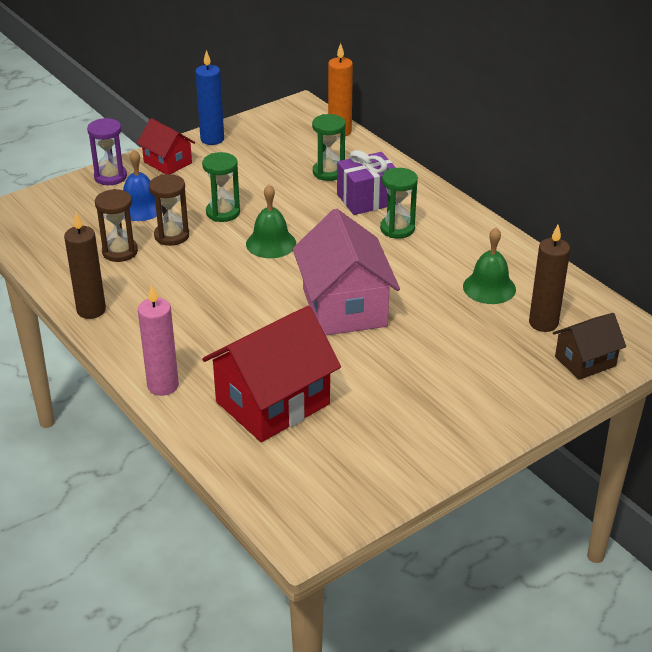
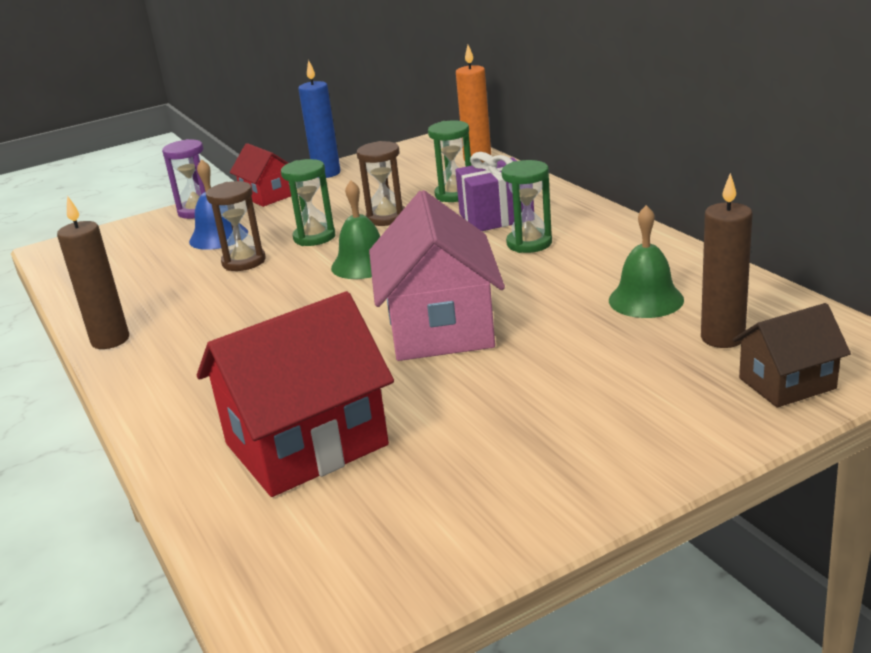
camera: 10 degrees right, 10 degrees down
(120, 252) = (174, 279): brown hourglass -> brown hourglass (386, 218)
(163, 386) = (162, 424): pink candle -> none

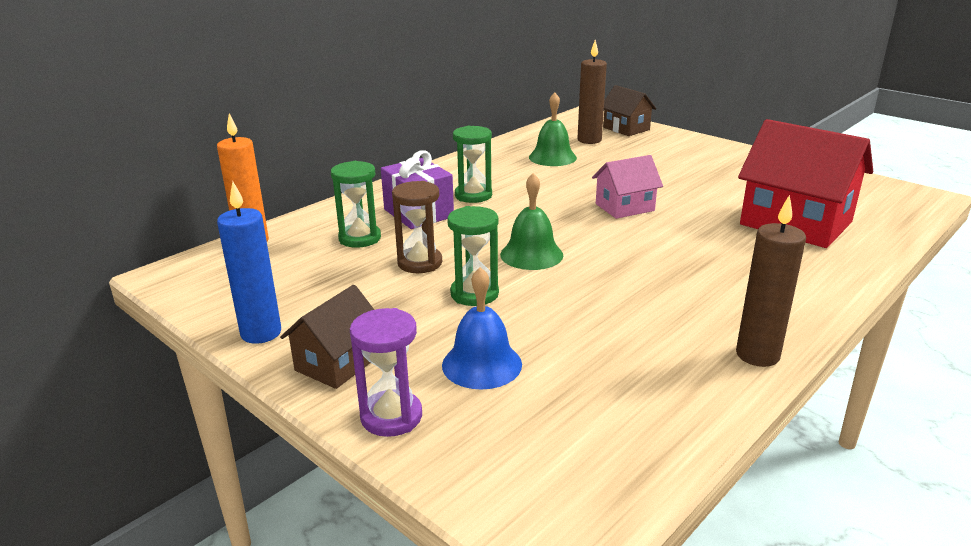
camera: 110 degrees left, 0 degrees up
(244, 262) = (547, 323): brown hourglass -> none
(268, 195) = (337, 363): red house -> brown house
(440, 327) = (624, 207): pink house -> pink house, size x0.55

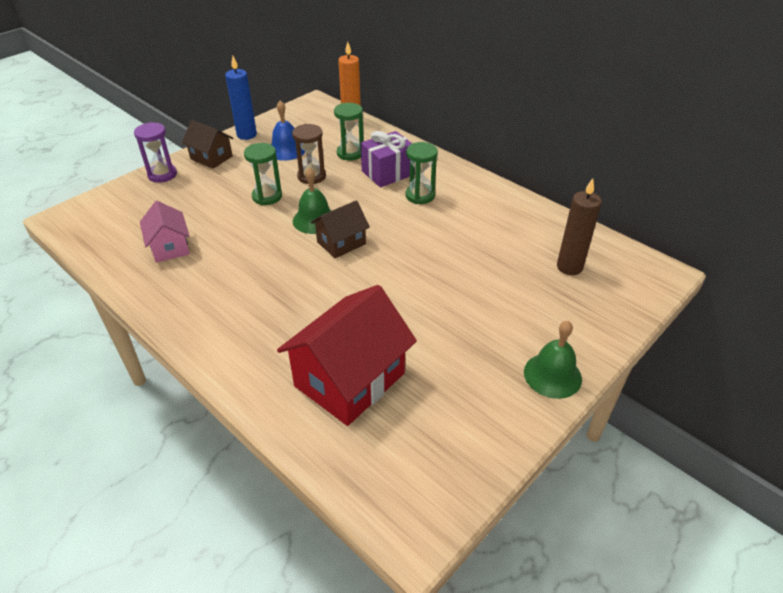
camera: 90 degrees right, 15 degrees up
(482, 364) = (192, 199): blue bell -> blue bell (286, 150)
(552, 157) = (513, 239): green bell -> green bell (552, 375)
(624, 207) = (393, 272): pink house -> pink house (170, 247)
(626, 129) = (618, 299): brown house -> brown house (341, 243)
(757, 355) = (158, 303): brown candle -> none

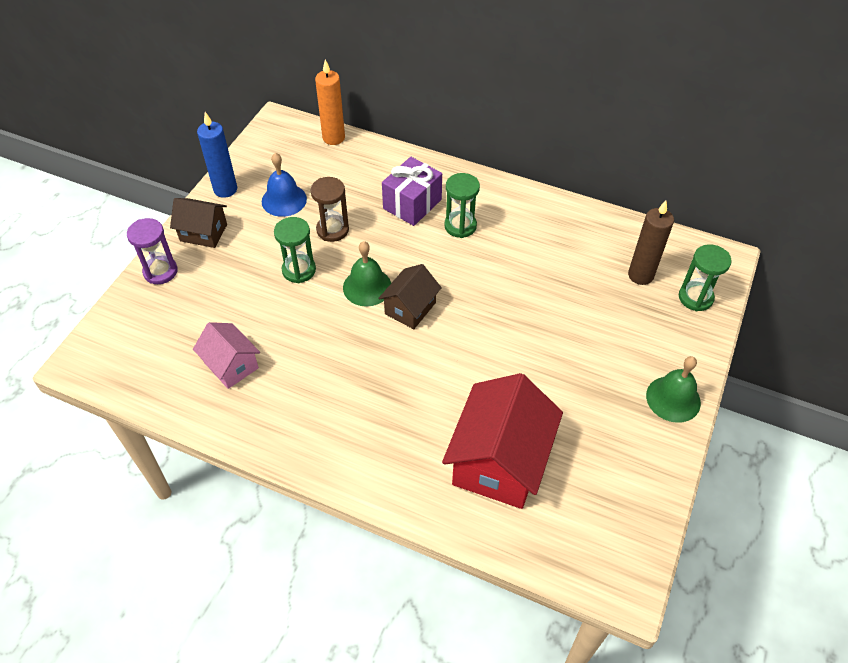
camera: 20 degrees left, 10 degrees up
(350, 153) = (358, 187): green hourglass -> green hourglass (695, 298)

